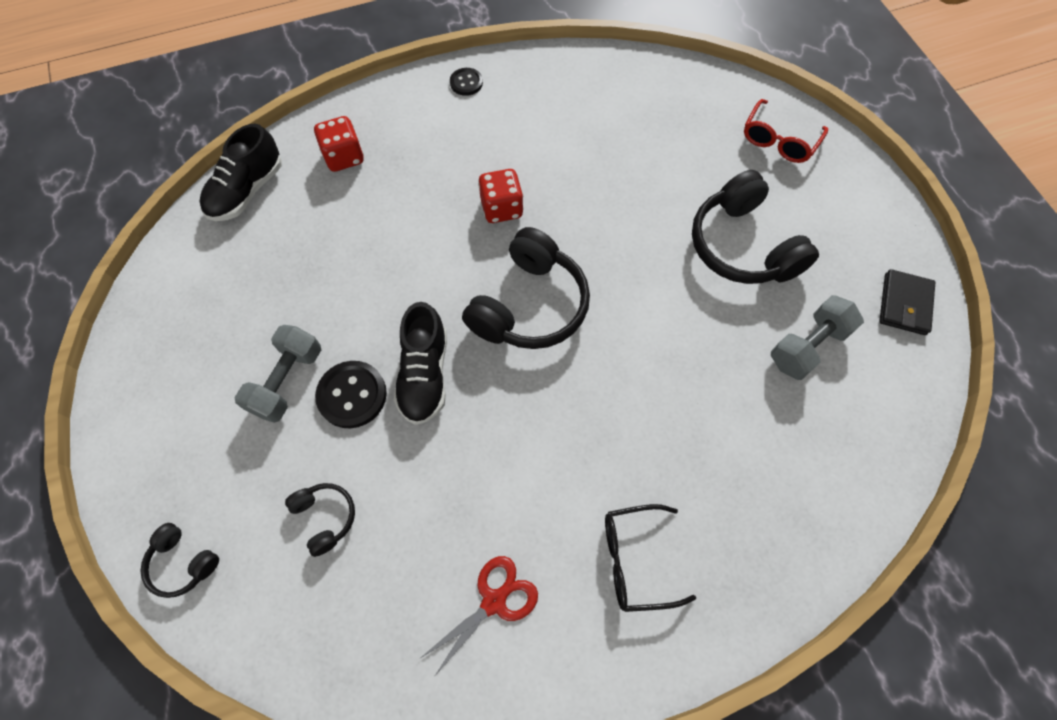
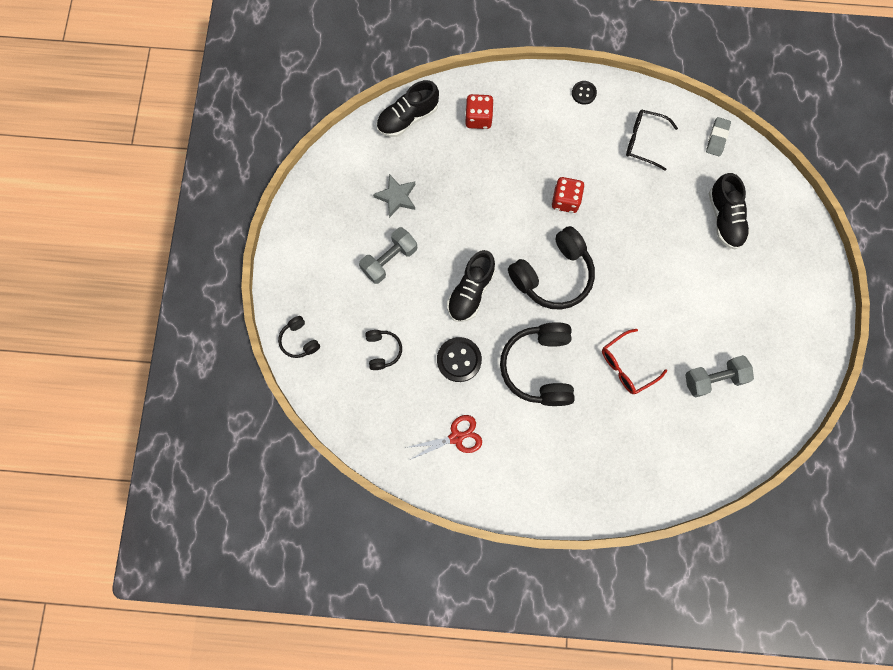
camera: 25 degrees right, 10 degrees up
(267, 293) = (396, 197): none -> grey star
(352, 395) = (423, 285): black button -> black button (459, 360)
(636, 559) = (544, 452): black glasses -> black glasses (644, 141)
(649, 72) = (717, 138): none -> grey eraser
(708, 152) = (724, 218): none -> black shoe
(742, 246) = (710, 295): black headphones -> black headphones (539, 367)
(779, 140) = (780, 230): red glasses -> red glasses (627, 365)
(904, 304) = (794, 380): black wallet -> none

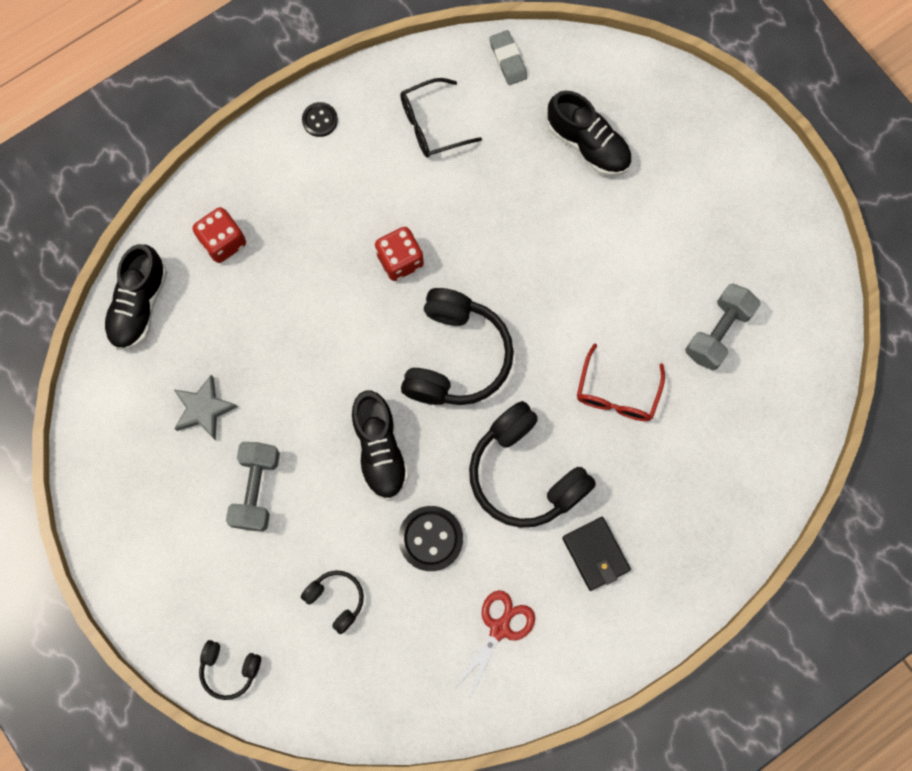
camera: 40 degrees left, 0 degrees up
(542, 442) = (595, 554): none -> black wallet

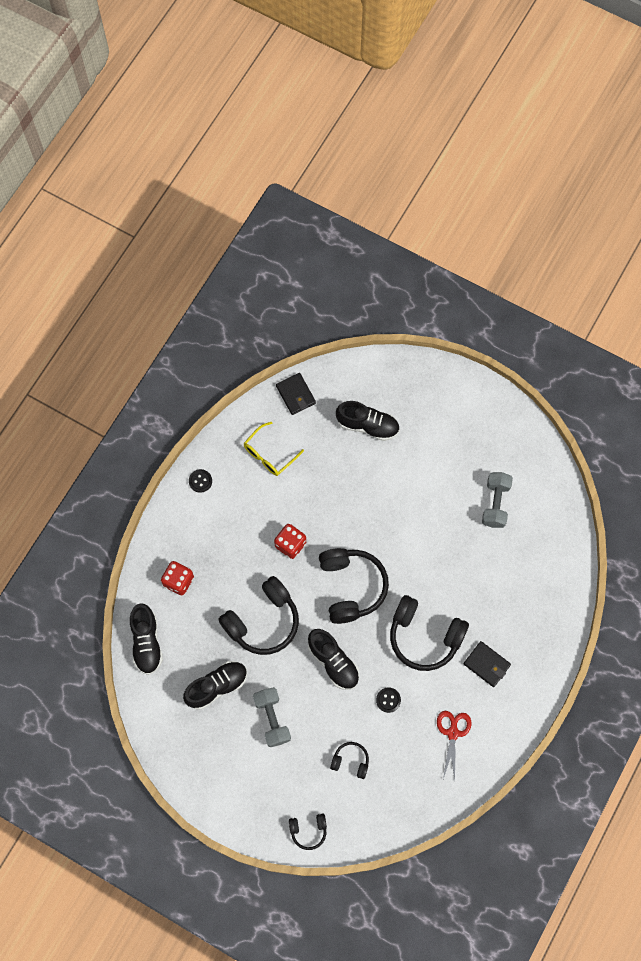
camera: 25 degrees left, 5 degrees down
(204, 409) = (217, 686): grey star -> black shoe
(310, 348) = (263, 621): none -> black headphones
(430, 538) = (388, 700): black button -> black button, size x0.60
(432, 125) = (269, 454): black glasses -> yellow glasses
(508, 60) = (296, 395): grey eraser -> black wallet
(617, 393) = (454, 565): red glasses -> none

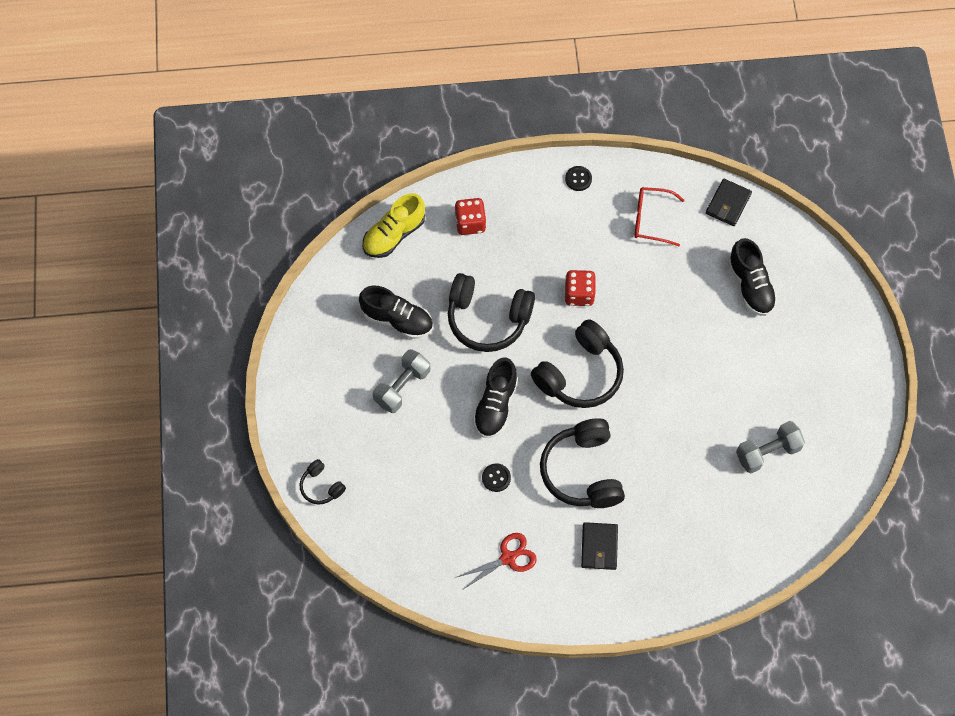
camera: 55 degrees right, 5 degrees down
(146, 642) = (394, 235): black shoe -> yellow shoe
(269, 454) = (651, 219): yellow glasses -> red glasses
(350, 761) = (413, 482): black headphones -> none

